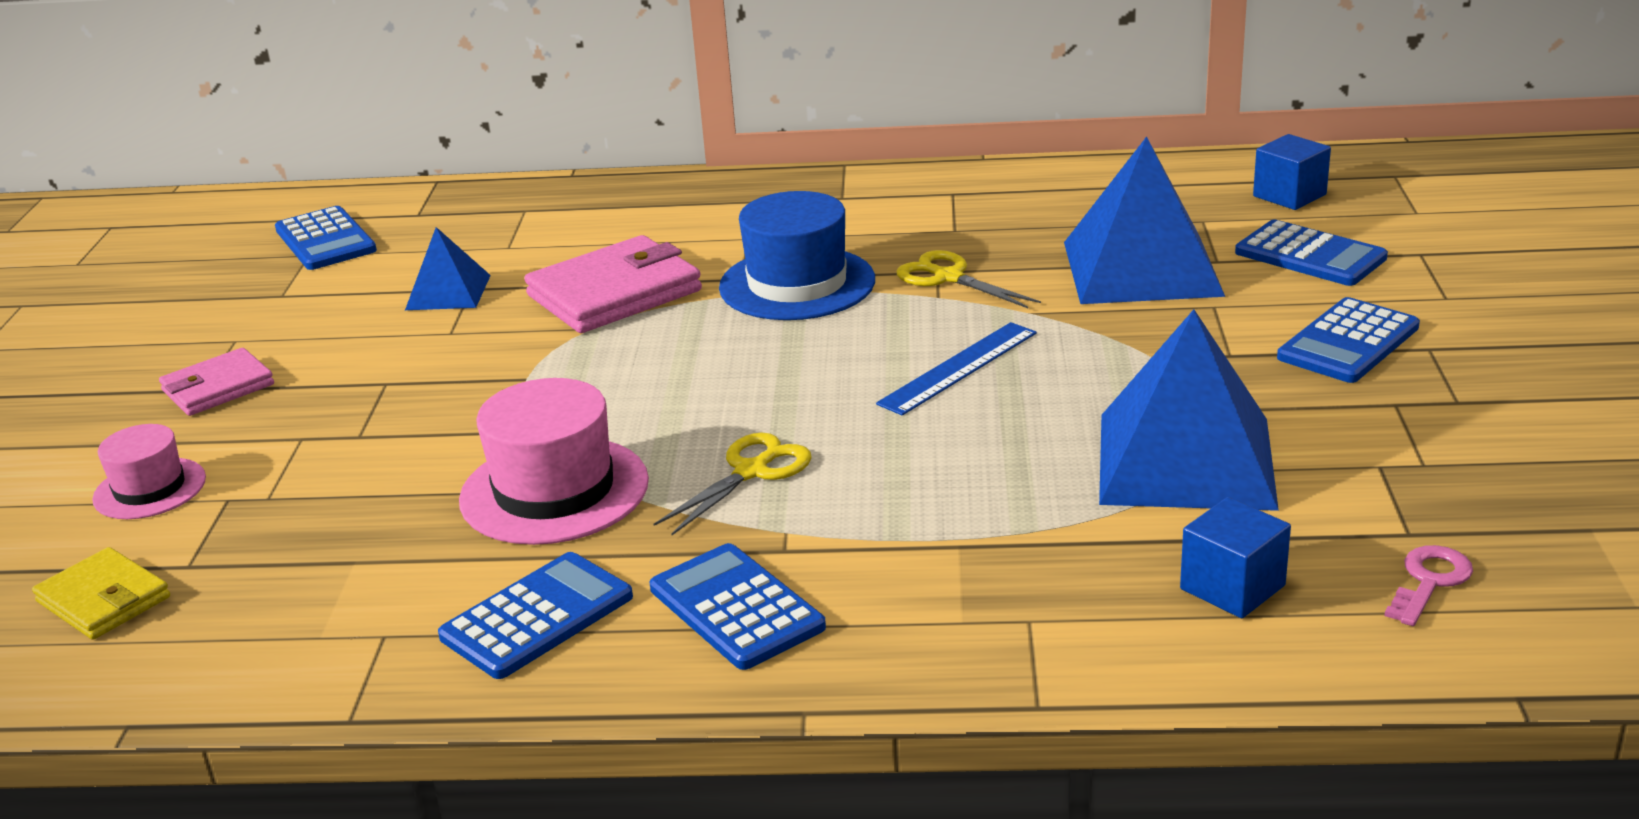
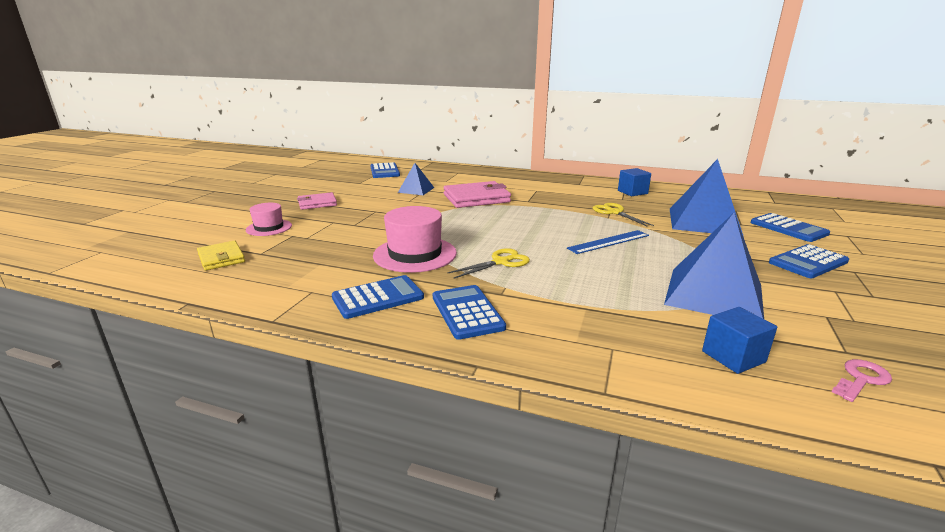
camera: 15 degrees right, 5 degrees down
(797, 284) = (549, 205): blue hat -> none
(1289, 195) = (779, 207): blue cube -> blue cube (632, 192)

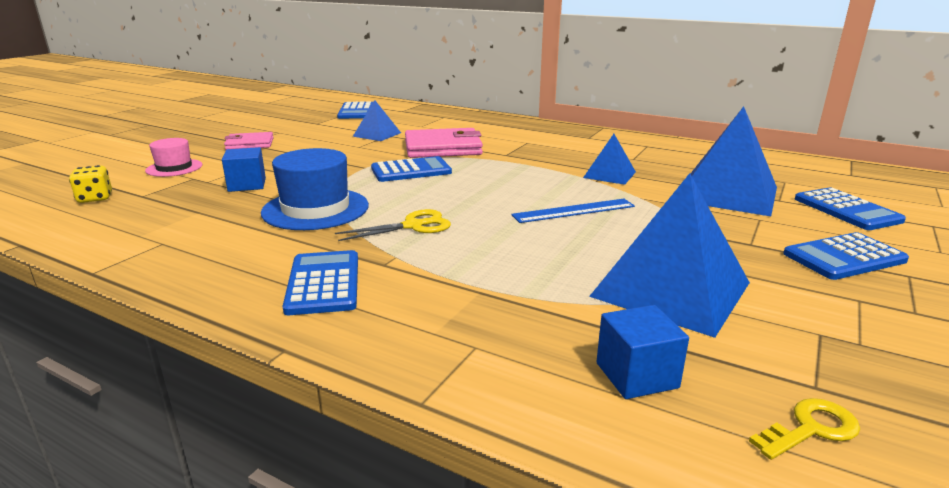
camera: 10 degrees right, 0 degrees up
(221, 258) = (95, 198): yellow wallet -> yellow dice
(378, 298) = (231, 256): blue calculator -> blue calculator (411, 171)
(415, 254) = (315, 209): pink hat -> blue hat
(614, 212) = (609, 174): yellow scissors -> blue pyramid
(632, 192) = (653, 151): blue cube -> blue cube (247, 185)
(861, 379) = (811, 429): pink key -> yellow key

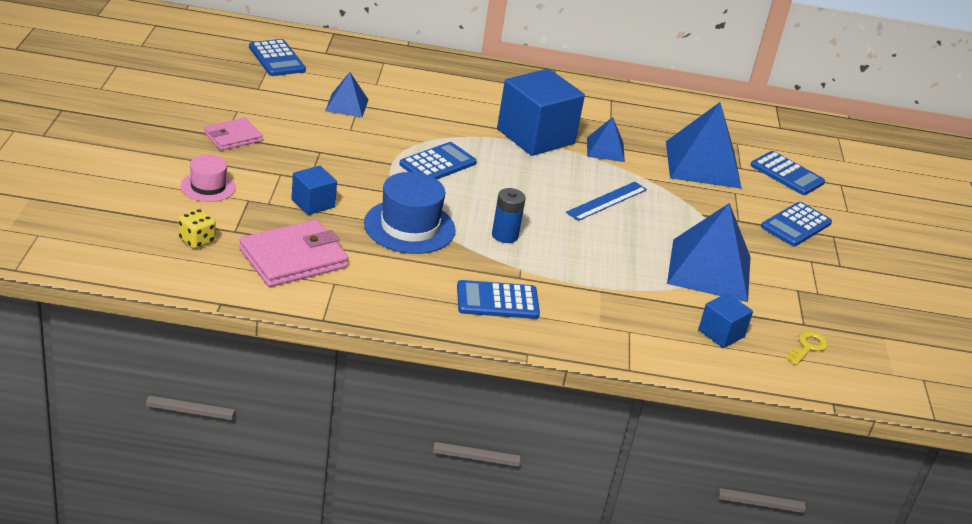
camera: 30 degrees left, 10 degrees up
(324, 283) = (497, 301): blue calculator -> blue calculator turned 60 degrees counterclockwise
(413, 226) = (505, 235): yellow scissors -> blue battery
(443, 148) = (434, 123): pink wallet -> pink wallet (293, 258)
(538, 161) = (535, 136): none -> blue cube

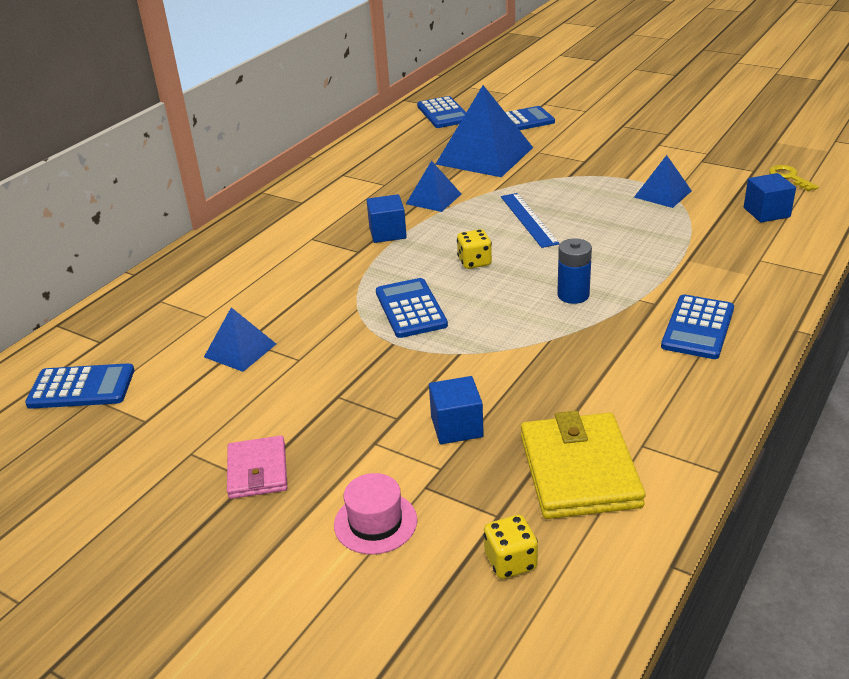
camera: 55 degrees left, 0 degrees up
(293, 258) = (579, 471): pink wallet -> yellow wallet
(409, 227) = (536, 358): blue hat -> none
(521, 183) = (474, 262): none -> yellow dice
(535, 136) = (387, 233): blue cube -> blue cube, size x0.50
(709, 269) = (662, 194): blue pyramid -> blue pyramid, size x0.53
(796, 225) = (601, 137): blue calculator -> blue calculator (443, 113)

